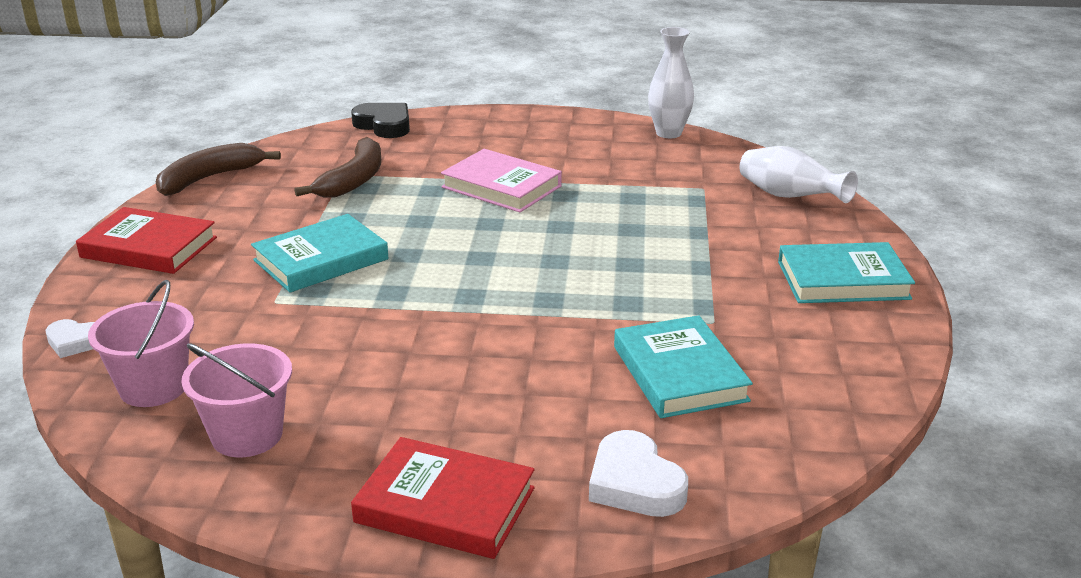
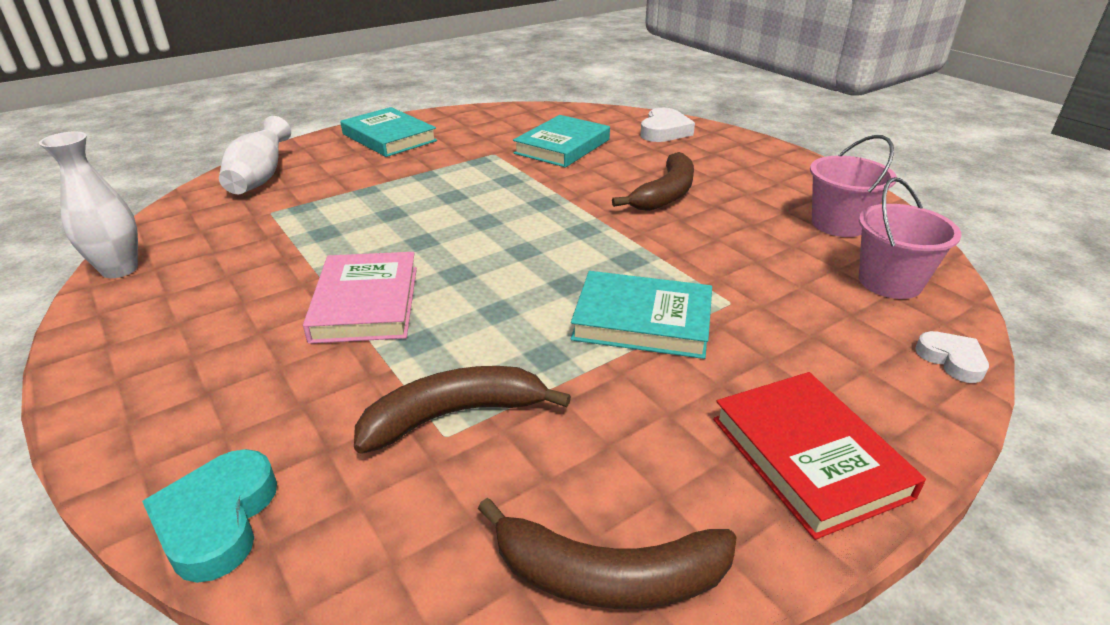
camera: 130 degrees left, 5 degrees up
(384, 125) = (217, 520): black heart -> turquoise heart
(445, 505) = (759, 157): red book -> none
(464, 373) = (666, 194): none -> brown banana

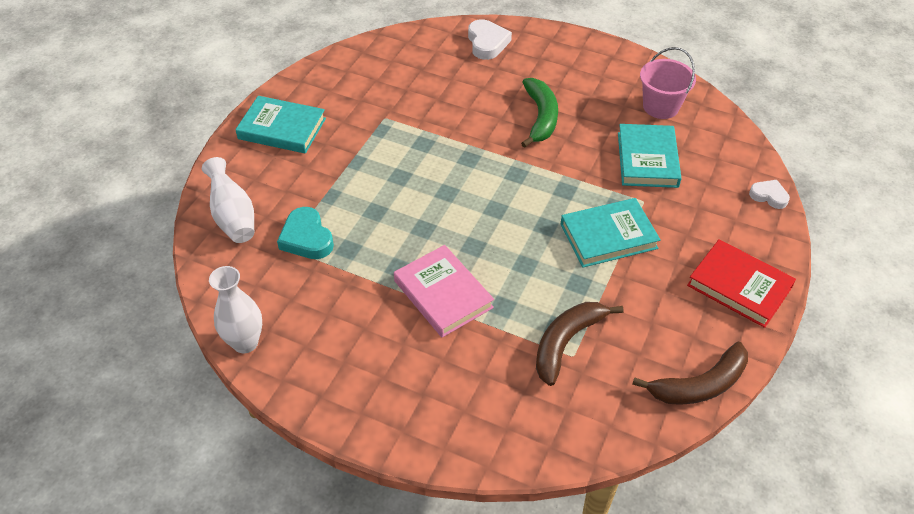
camera: 30 degrees left, 15 degrees up
(217, 520) = (514, 450): turquoise heart -> turquoise heart (306, 238)
(562, 146) = (428, 90): turquoise book -> turquoise book (647, 159)
(666, 194) = (540, 117): brown banana -> green banana
(889, 282) = (713, 148): pink bucket -> none

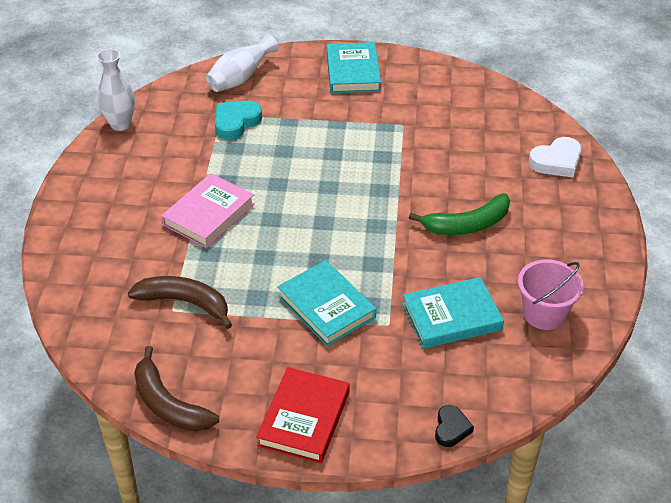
camera: 70 degrees right, 5 degrees down
(769, 196) = (451, 428): white heart -> black heart

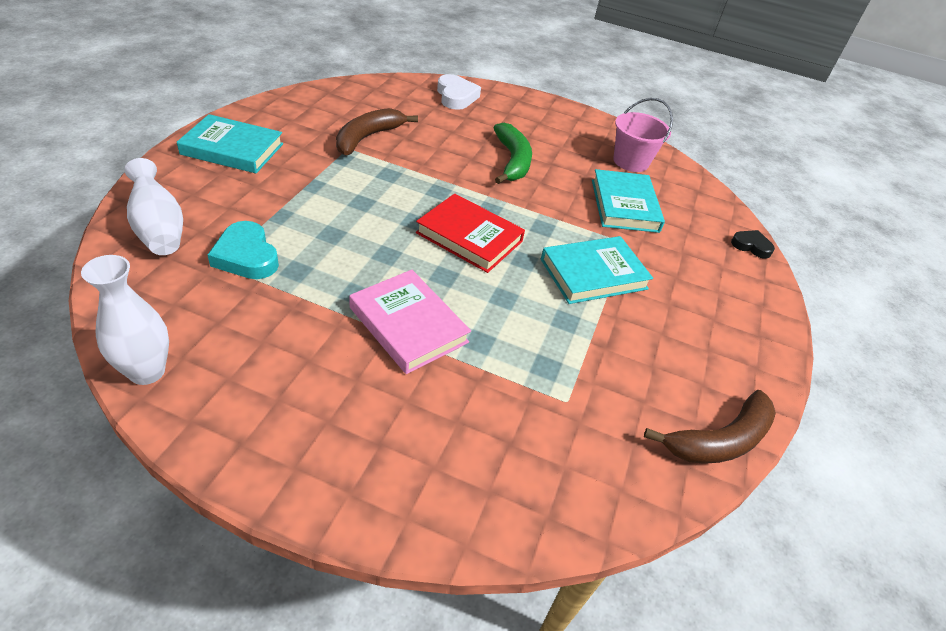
camera: 80 degrees left, 0 degrees up
(185, 302) = (557, 385): brown banana -> brown banana (367, 138)
(304, 418) = (741, 332): red book -> red book (469, 237)

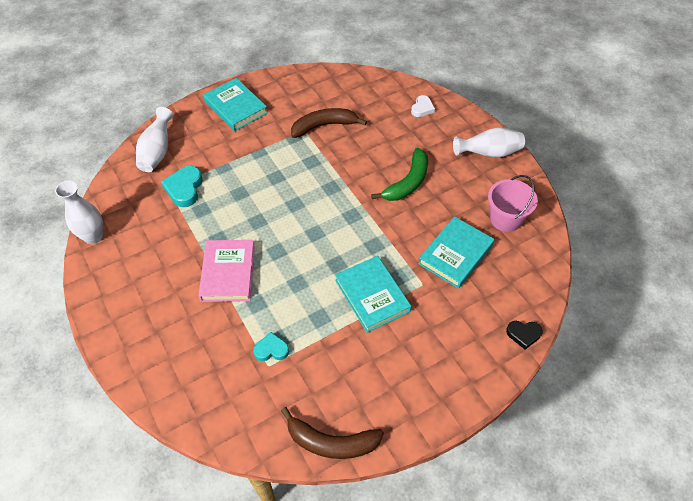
camera: 45 degrees right, 10 degrees up
(456, 96) = (422, 108): white heart -> white heart, size x0.64
(469, 237) = (318, 231): red book -> none
(551, 381) = (271, 349): none -> turquoise heart
(557, 115) = (489, 153): none -> white vase
(593, 274) = (372, 296): turquoise book -> turquoise book turned 45 degrees clockwise
(751, 246) = (523, 334): black heart -> black heart turned 120 degrees clockwise

